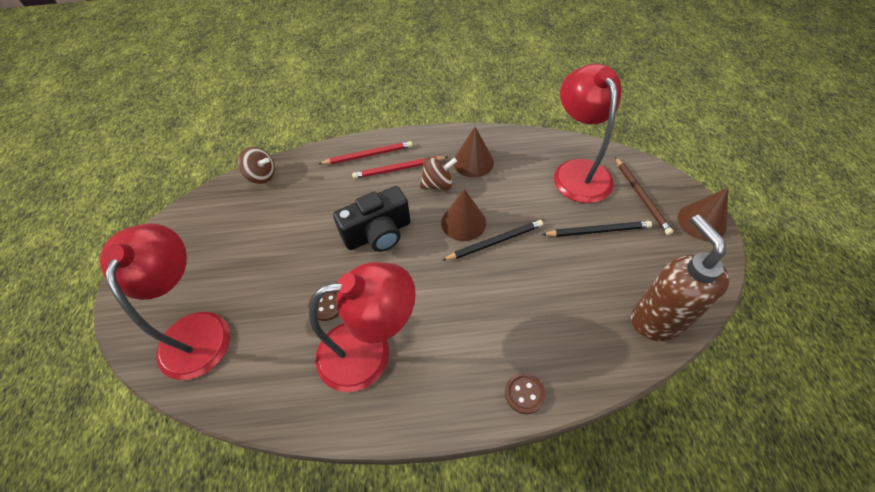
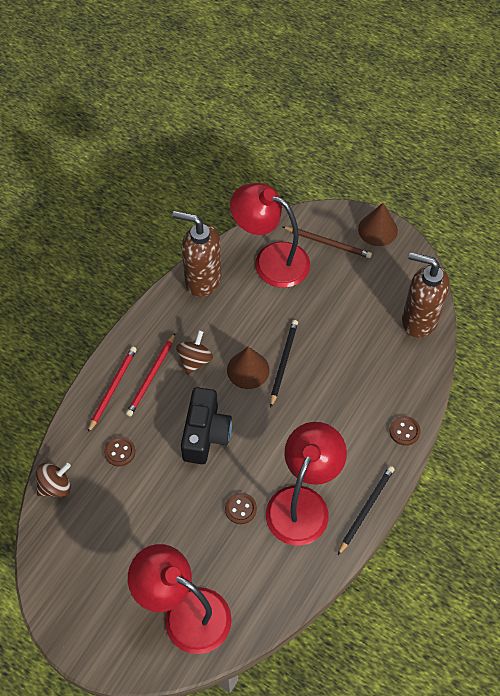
camera: 55 degrees left, 5 degrees up
(318, 192) = (120, 452): none -> brown button
(473, 162) = (195, 319): brown cone -> none
(511, 144) = (202, 280): none -> brown soap dispenser
(598, 231) = (331, 293): black pencil -> black pencil (366, 509)

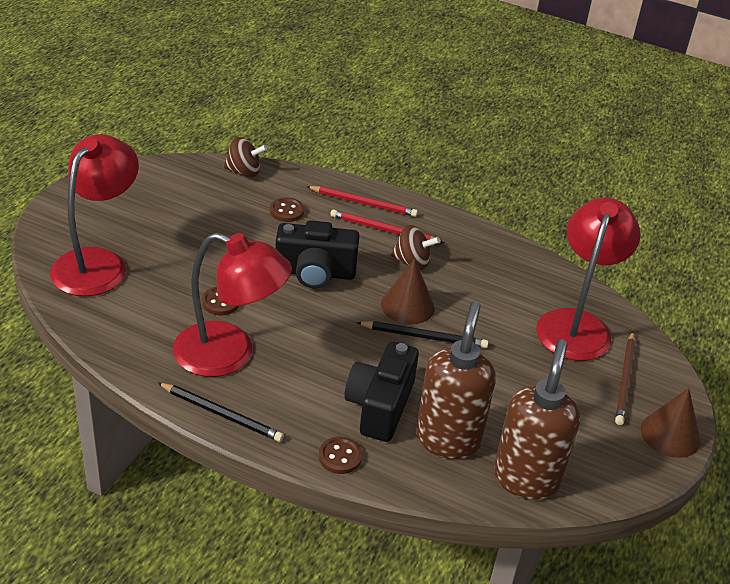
camera: 80 degrees right, 20 degrees down
(55, 486) = (244, 171): brown spinning top -> brown spinning top turned 45 degrees counterclockwise
(202, 280) = (526, 265): brown soap dispenser -> brown soap dispenser (448, 439)
(356, 401) = (380, 406): none -> black camera

